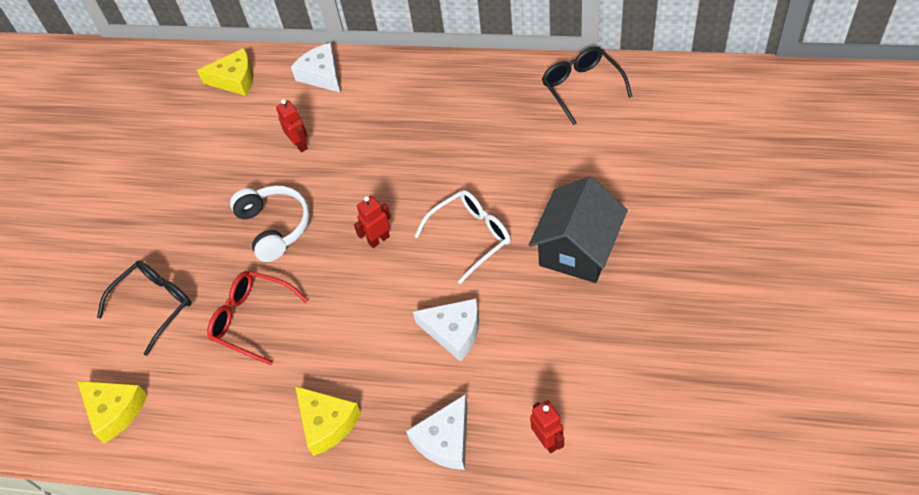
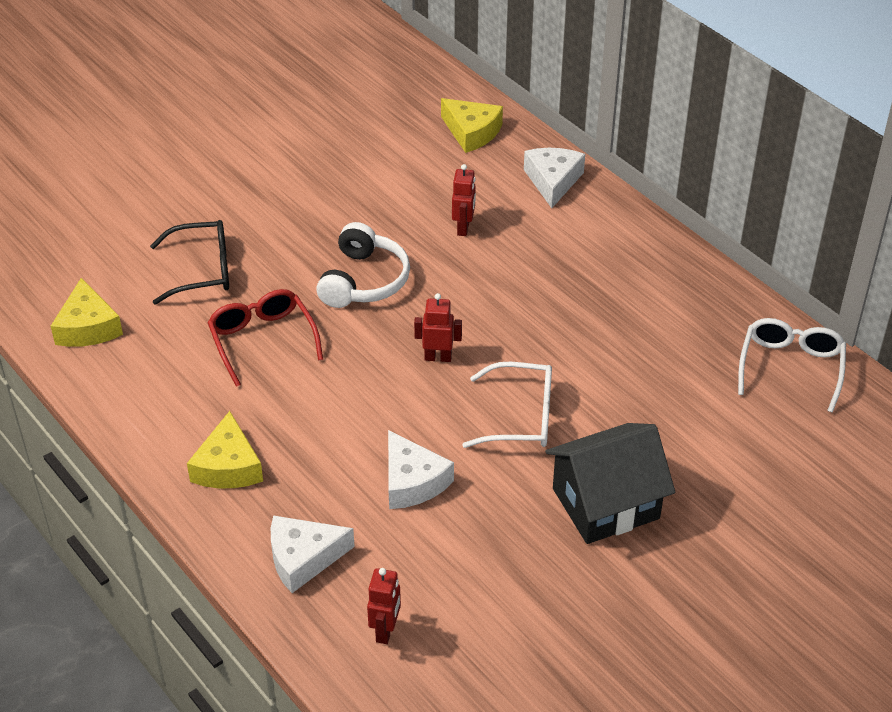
camera: 35 degrees right, 10 degrees down
(581, 87) = (790, 367): black glasses -> white glasses

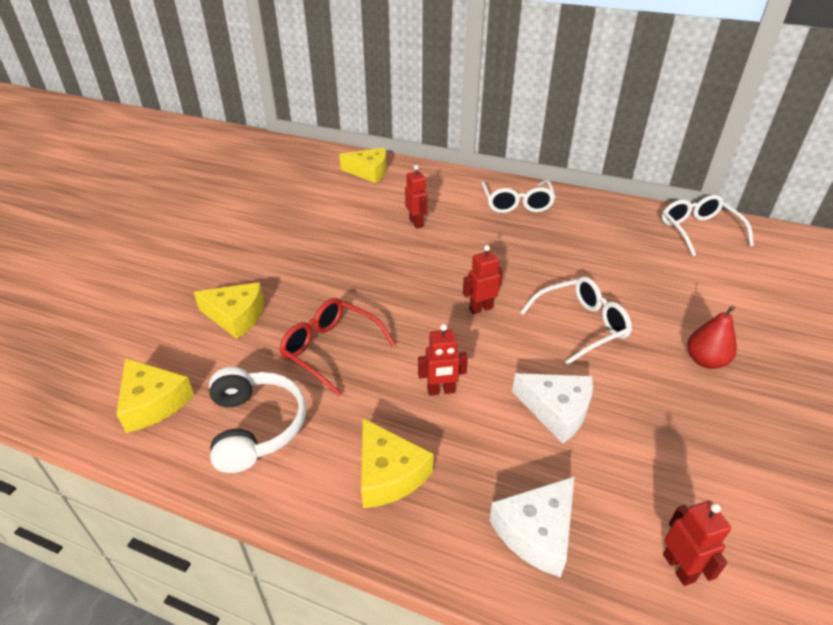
camera: 30 degrees left, 5 degrees down
(203, 270) = (236, 316): black glasses -> yellow cheese
(327, 420) = (441, 391): none -> red robot
(363, 281) = (376, 278): white headphones -> white headphones (256, 426)
(553, 181) = (447, 181): white cheese -> none
(606, 245) = (516, 204): none -> white glasses
(606, 503) = (705, 361): black house -> red pear

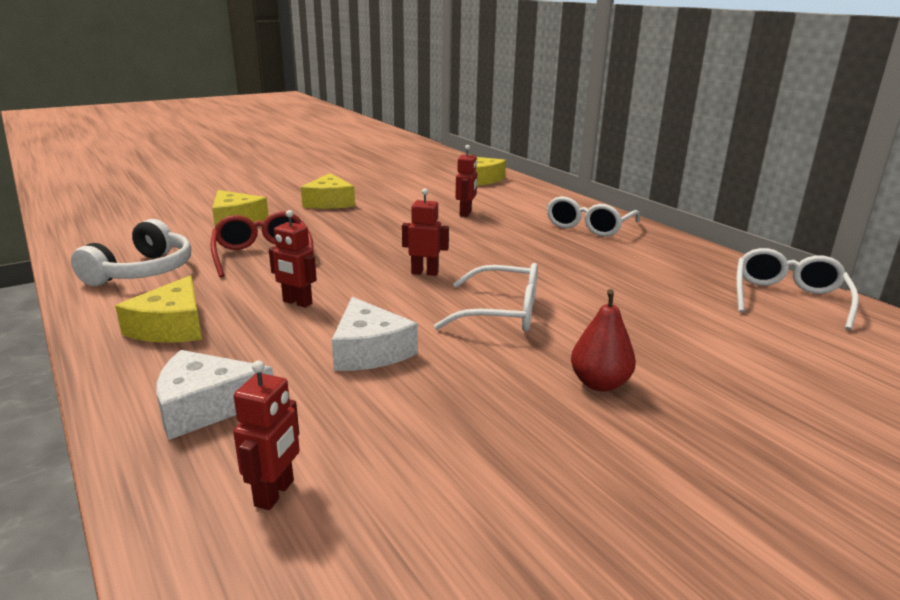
camera: 35 degrees right, 15 degrees down
(153, 402) = (112, 240): yellow cheese -> yellow cheese (329, 202)

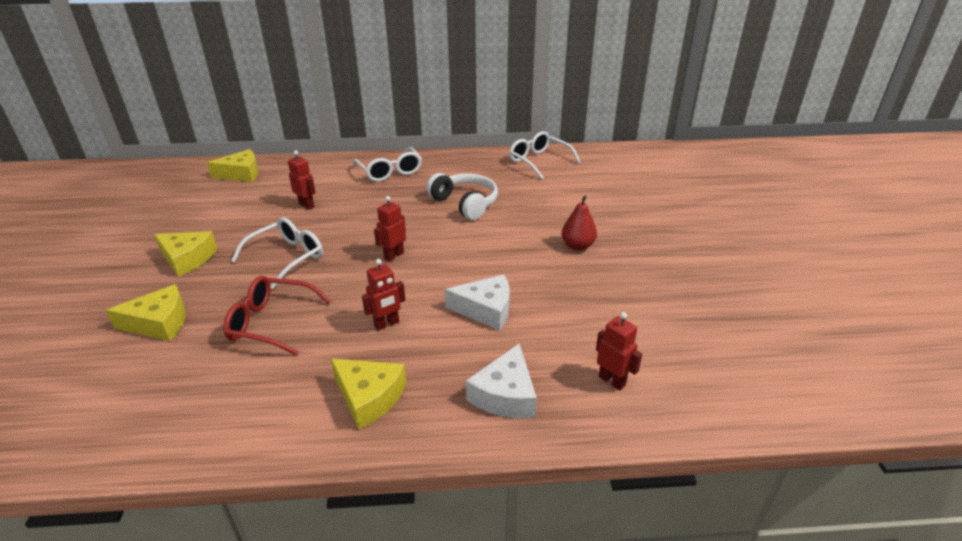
camera: 60 degrees left, 10 degrees up
(142, 271) = (226, 404): white headphones -> white headphones (465, 203)
(503, 313) = (480, 246): white glasses -> white glasses (287, 257)

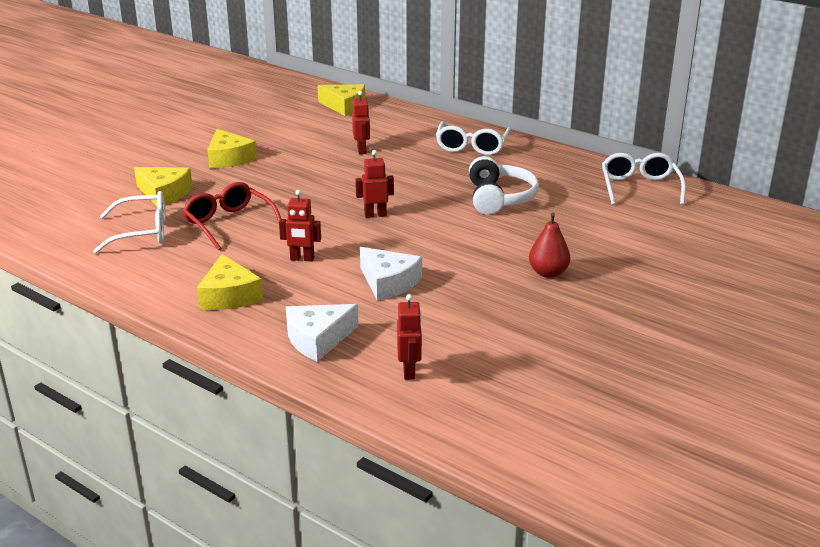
camera: 40 degrees right, 5 degrees down
(287, 257) = (295, 184): white glasses -> white glasses (143, 232)

